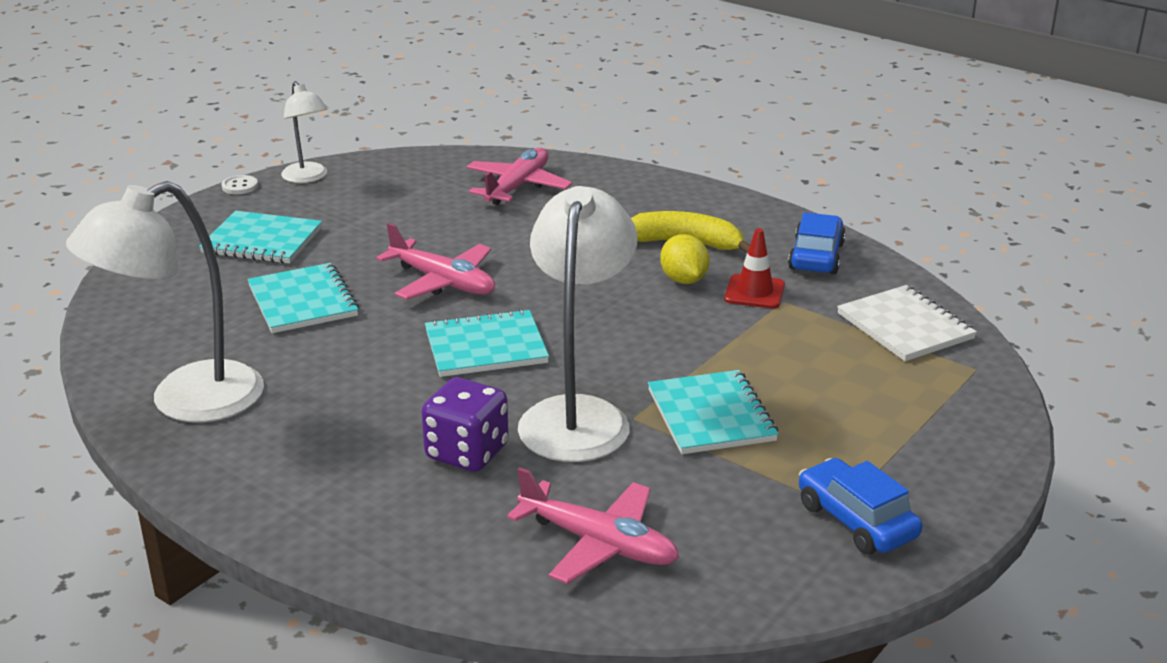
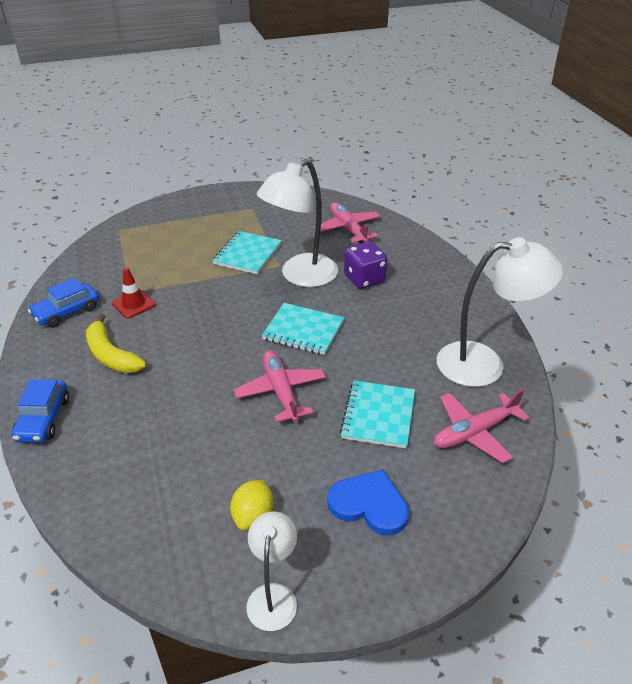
camera: 145 degrees left, 10 degrees up
(240, 186) = (344, 617): white button -> none
(262, 241) = (369, 504): turquoise notebook -> blue heart
(517, 186) = (129, 474): pink plane -> pink plane (474, 432)
(683, 280) = (153, 328): yellow lemon -> yellow lemon (253, 516)
(856, 520) = (254, 203): blue car -> blue car (43, 419)
(905, 326) = (106, 257): white notebook -> none

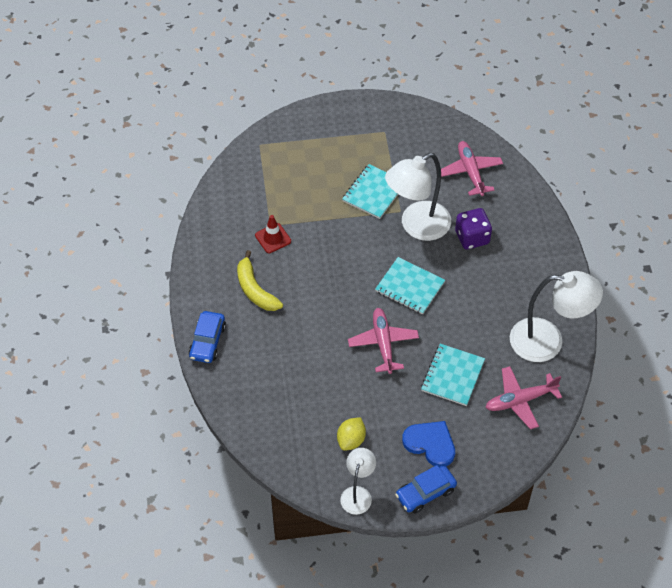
camera: 10 degrees right, 15 degrees up
(67, 312) = (218, 239): blue car -> blue car (425, 493)

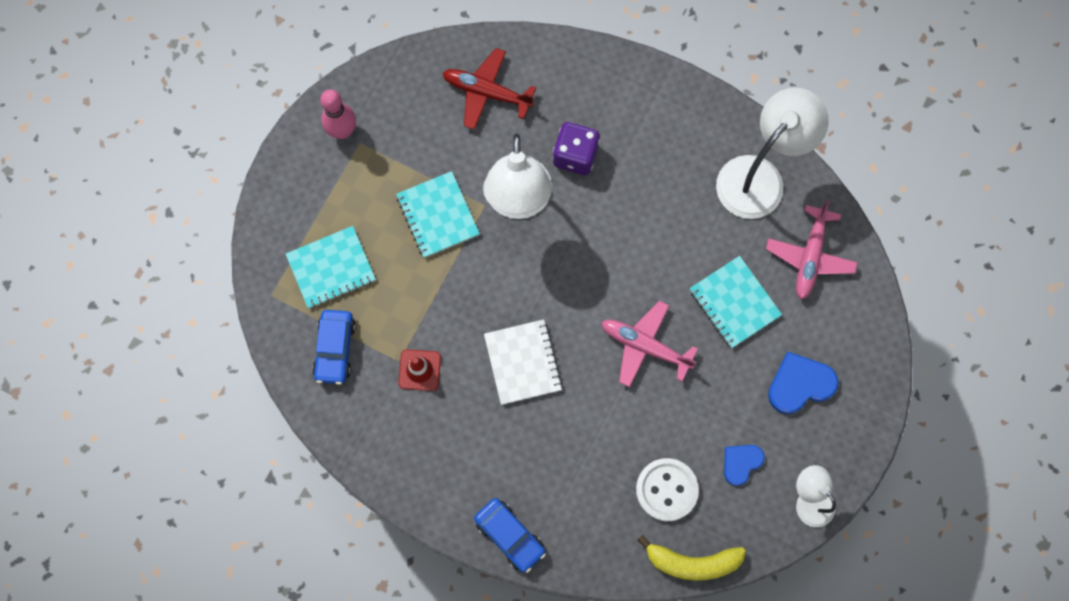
camera: 55 degrees left, 20 degrees up
(255, 290) = (476, 437): yellow banana -> yellow banana (692, 562)
(301, 408) = (666, 490): none -> white button
(319, 286) = (522, 362): none -> white notebook
(351, 440) = (741, 463): yellow lemon -> blue heart
(384, 120) = (343, 131): none -> pink bowling pin
(410, 287) = (592, 267): turquoise notebook -> turquoise notebook (331, 268)
(425, 493) = (853, 430): blue car -> blue car (335, 349)
(470, 172) = (487, 92): pink plane -> red plane

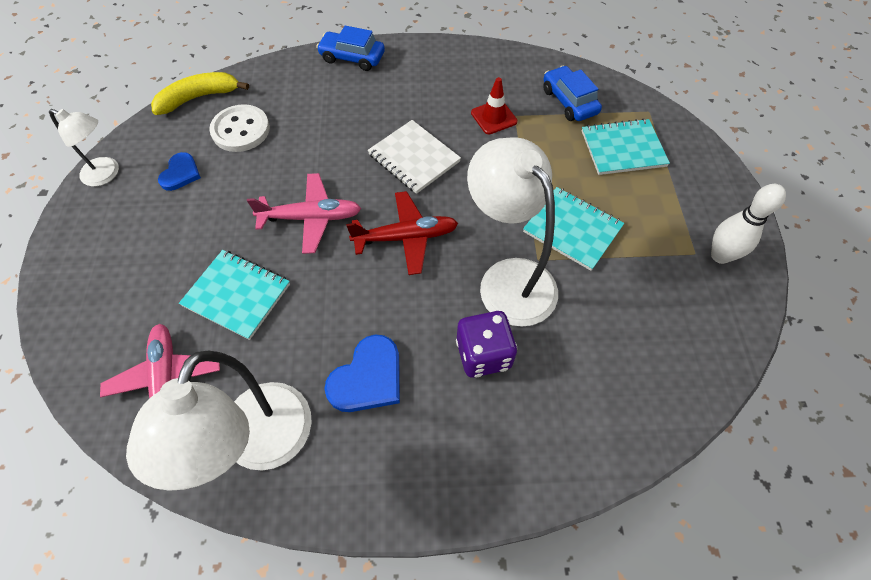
camera: 150 degrees right, 15 degrees down
(331, 268) = (623, 149): turquoise notebook -> turquoise notebook turned 45 degrees clockwise
(343, 131) = (720, 255): pink bowling pin -> white bowling pin
(487, 92) = (623, 370): red plane -> red plane (406, 237)
(800, 384) = (141, 256): blue heart -> blue heart (368, 378)

